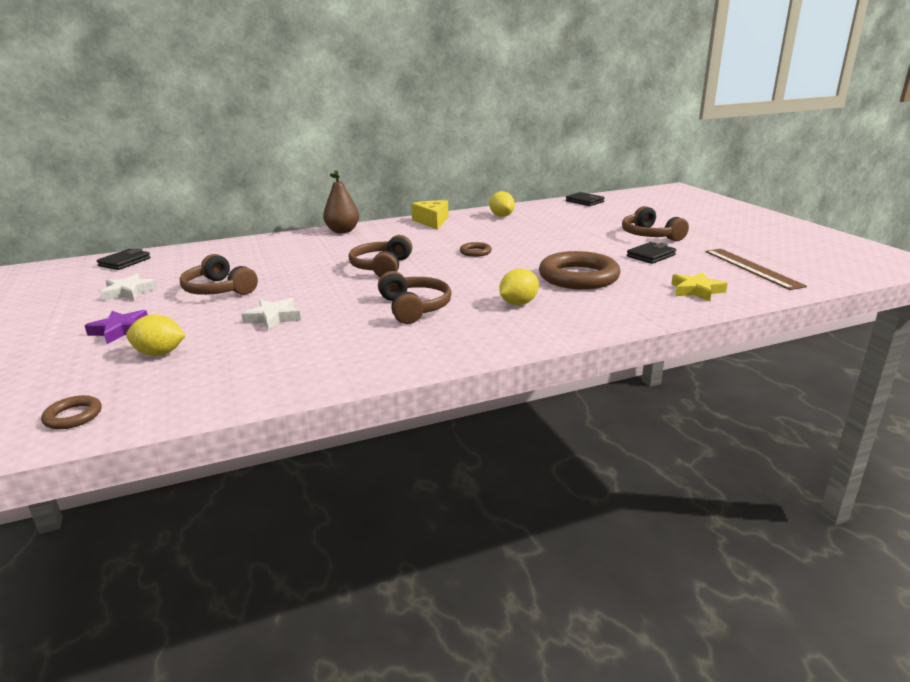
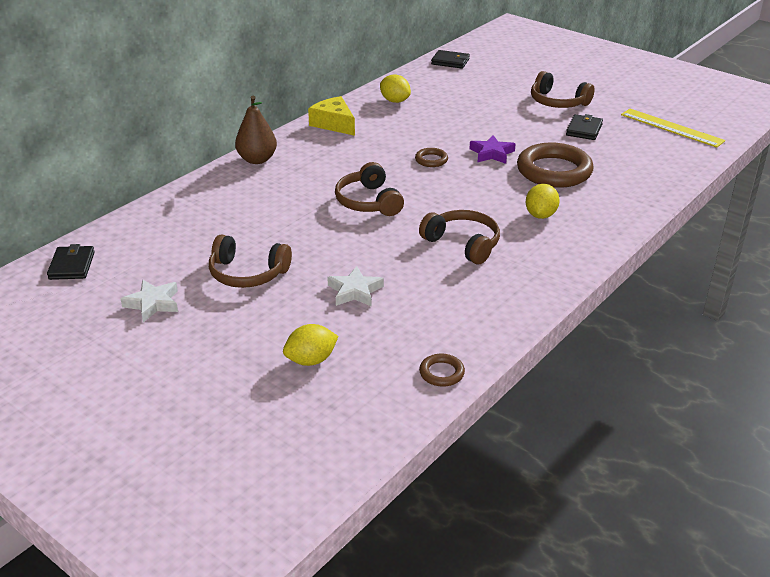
camera: 30 degrees left, 10 degrees up
(73, 416) = (339, 440): brown ring -> brown ring (441, 373)
(121, 330) = (229, 349): purple star -> purple star (492, 153)
(696, 291) = (656, 165): yellow star -> none
(752, 268) = (671, 128): brown ruler -> yellow ruler

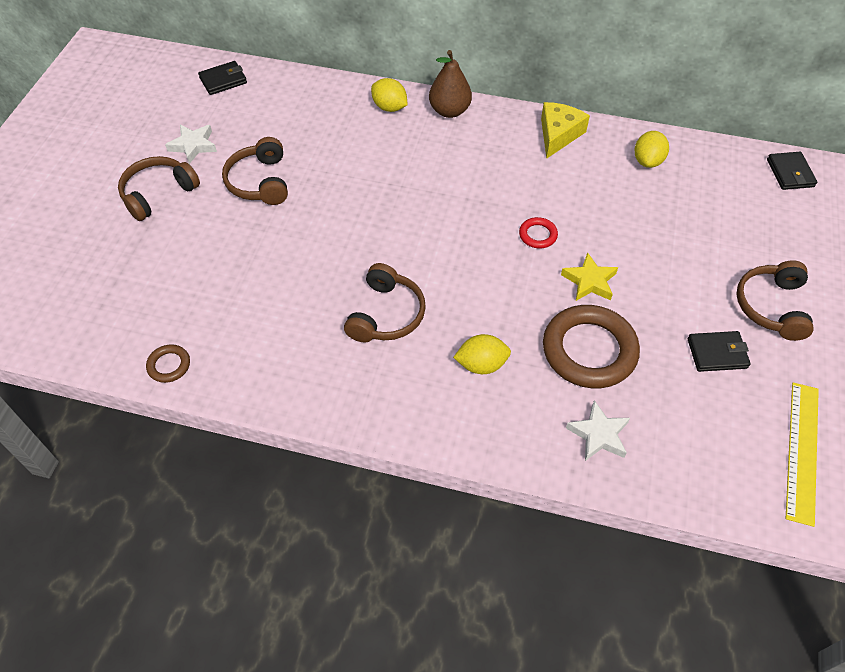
camera: 65 degrees right, 20 degrees up
(311, 360) = (155, 270): yellow lemon -> yellow lemon (389, 107)
(355, 291) = (266, 261): white star -> white star (598, 434)
(368, 202) = (422, 216): brown headphones -> brown headphones (158, 194)
(431, 160) = (538, 235): brown ring -> red ring
(492, 153) = (589, 281): purple star -> yellow star

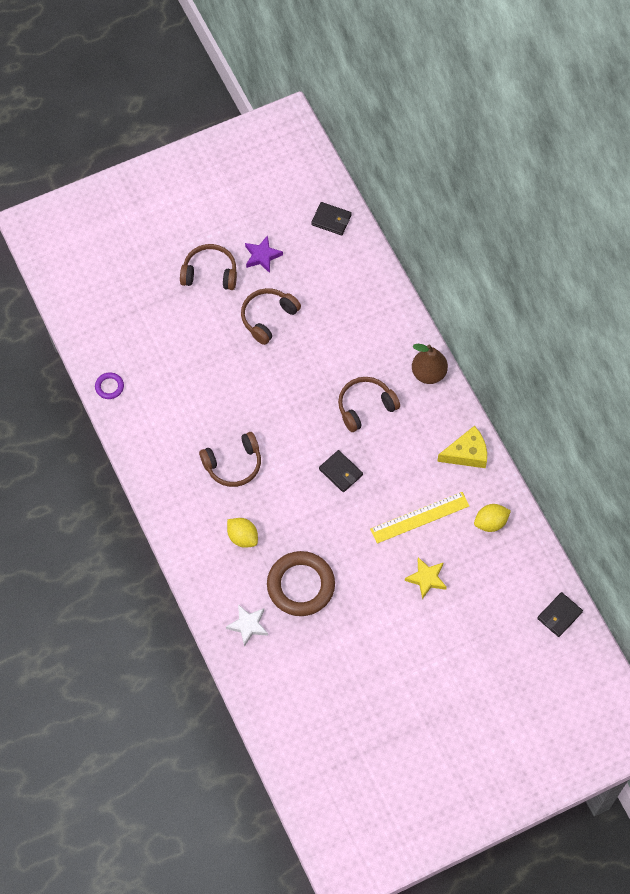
camera: 50 degrees right, 10 degrees up
(169, 365) = (109, 387): brown ring -> purple ring
(193, 146) = (262, 256): white star -> purple star
(389, 107) = (398, 336): yellow lemon -> none
(538, 235) = (365, 501): red ring -> none
(589, 281) = (353, 553): yellow star -> yellow star (426, 578)
(717, 353) = (358, 654): black wallet -> black wallet (340, 472)
(772, 306) = (422, 665): brown headphones -> brown headphones (365, 407)
(802, 451) = (325, 733): yellow ruler -> yellow ruler (420, 517)

